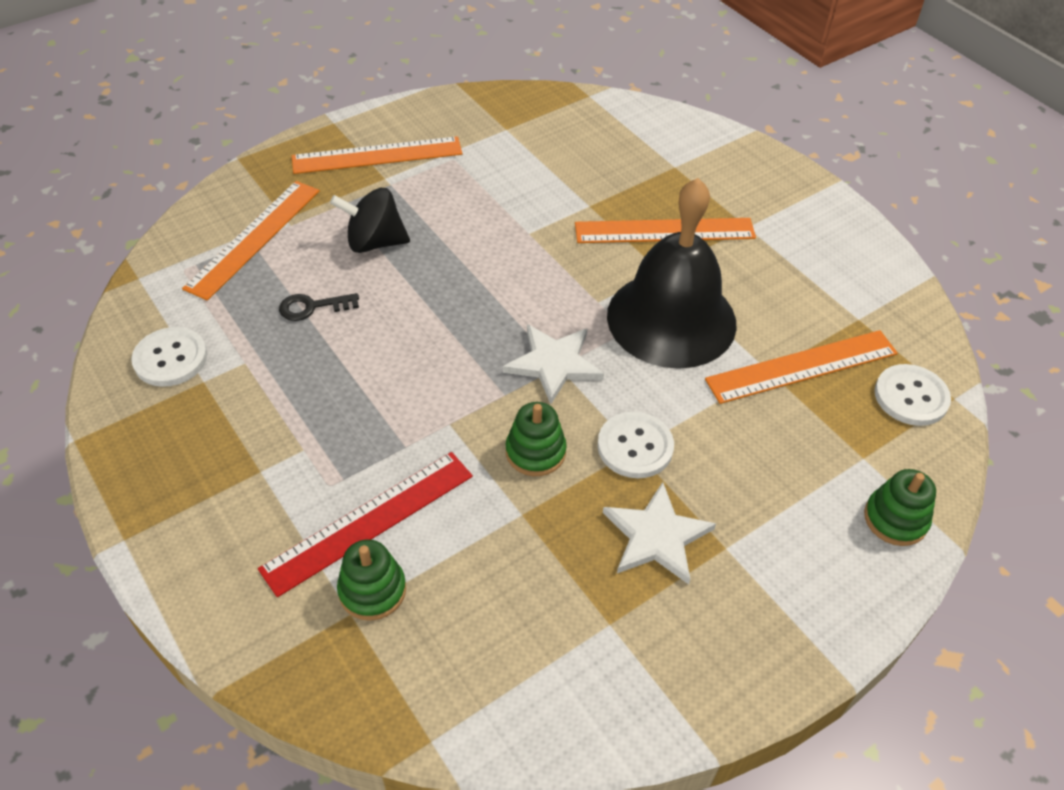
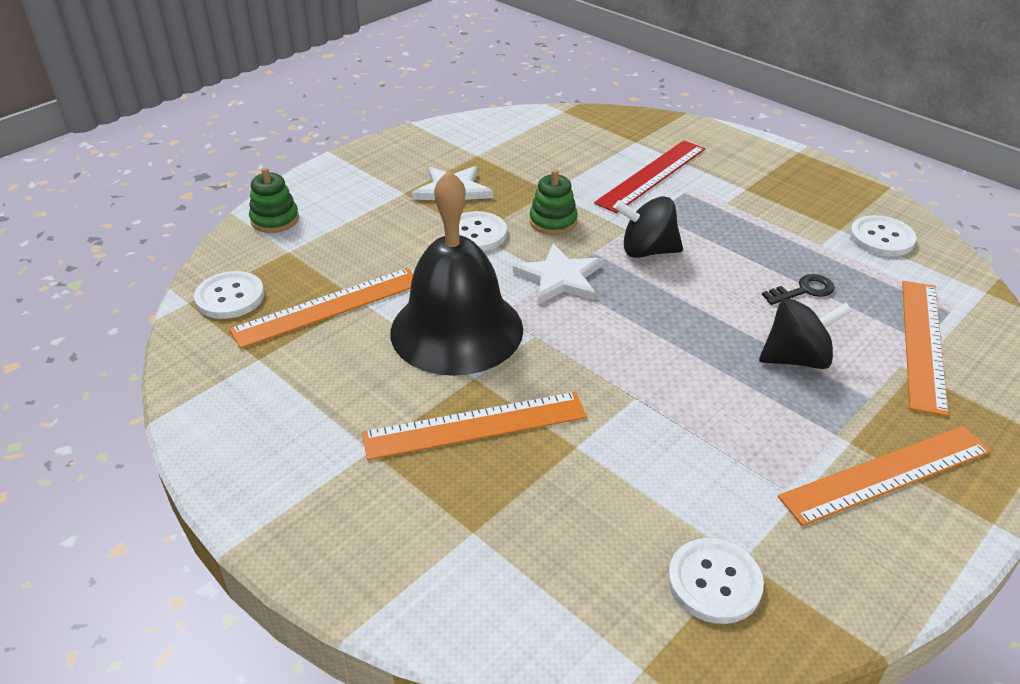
camera: 170 degrees right, 10 degrees down
(372, 590) = (628, 150): green stacking toy -> none
(443, 385) = (647, 251): none -> black spinning top
(530, 121) = (714, 582): none -> white button

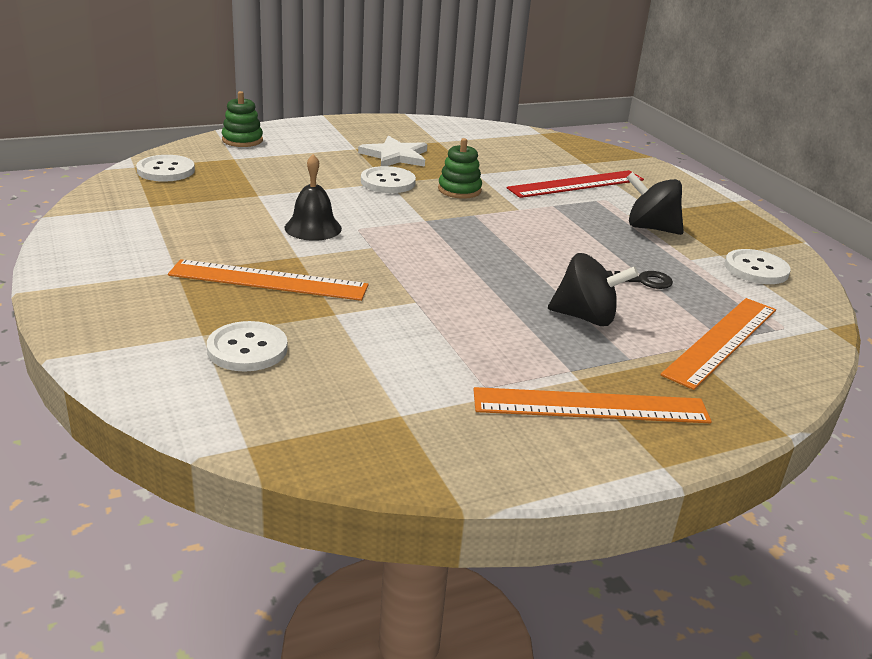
camera: 20 degrees right, 10 degrees down
(328, 307) = (230, 192): orange ruler -> none
(456, 330) = (313, 228): black bell -> black bell, size x0.48
(560, 278) = (429, 221): white star -> none
(647, 251) = (522, 224): black spinning top -> black spinning top (650, 228)
(714, 582) = (361, 419): white button -> white button (247, 349)

